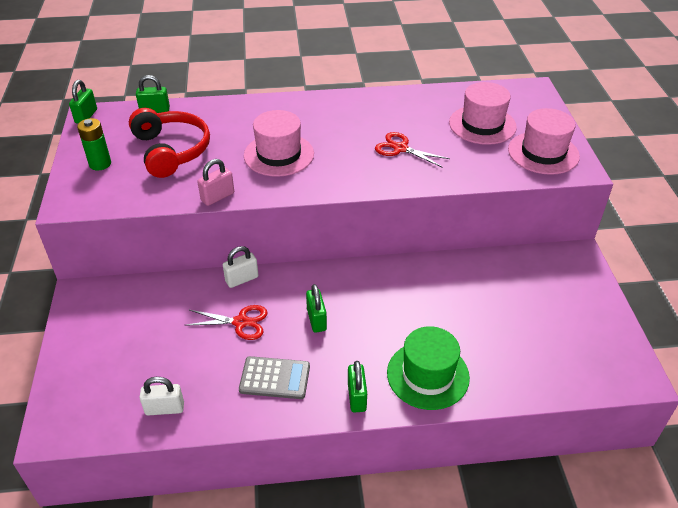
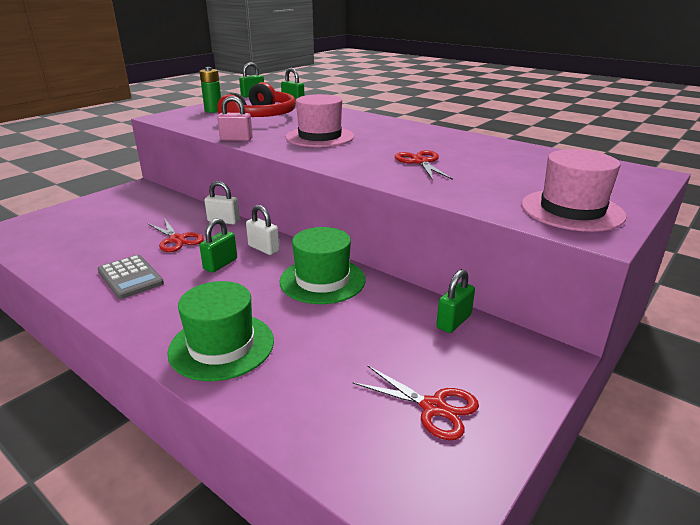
camera: 45 degrees right, 15 degrees down
(164, 408) = (53, 253): white padlock -> white padlock (263, 248)
(356, 397) = (148, 322): green padlock -> green padlock (453, 321)
(403, 284) = (322, 280): none -> green hat
(482, 125) = (535, 175): pink hat -> none
(572, 325) = (433, 408): none -> red scissors

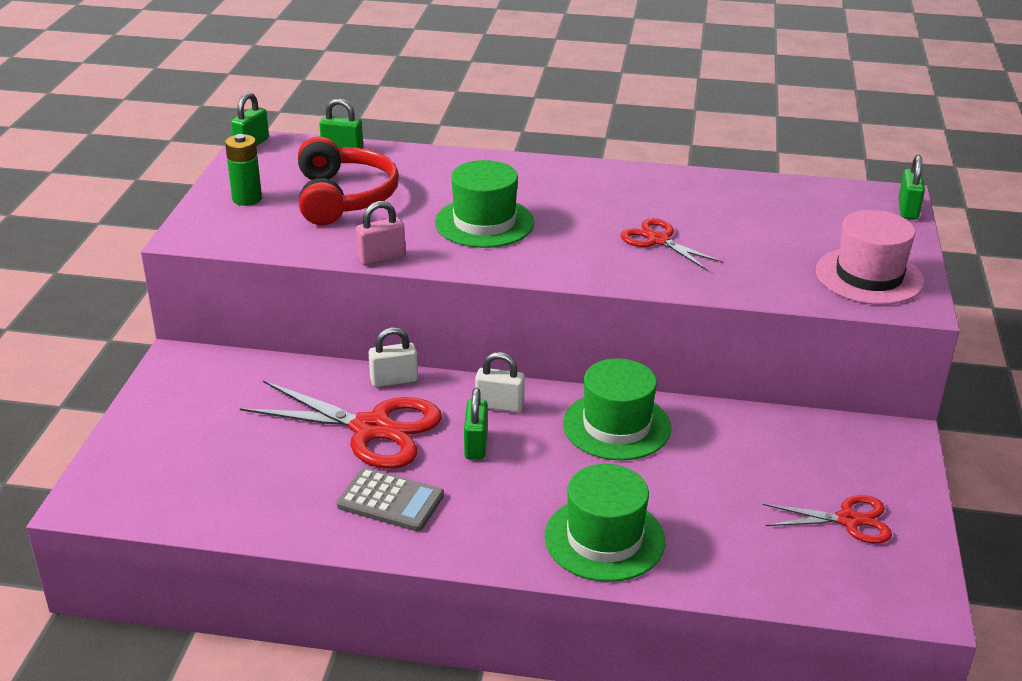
camera: 30 degrees left, 5 degrees up
(177, 240) = (372, 429): red scissors -> red scissors, size x1.75
(320, 137) = (484, 223): pink hat -> green hat
(453, 321) = (791, 429): green padlock -> green padlock (908, 210)

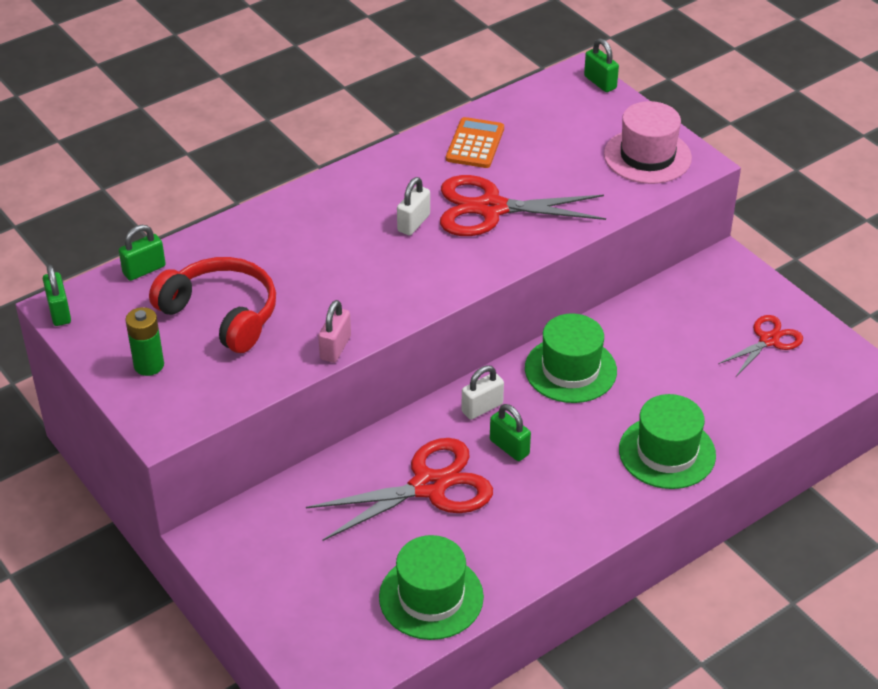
camera: 45 degrees left, 10 degrees up
(390, 500) = (516, 525): grey calculator -> none
(394, 380) = (387, 440): white padlock -> white padlock (413, 223)
(484, 223) = (358, 269): green hat -> green hat (431, 597)
(658, 240) = (490, 208): red scissors -> red scissors, size x1.75
(718, 196) = (475, 144): none -> orange calculator

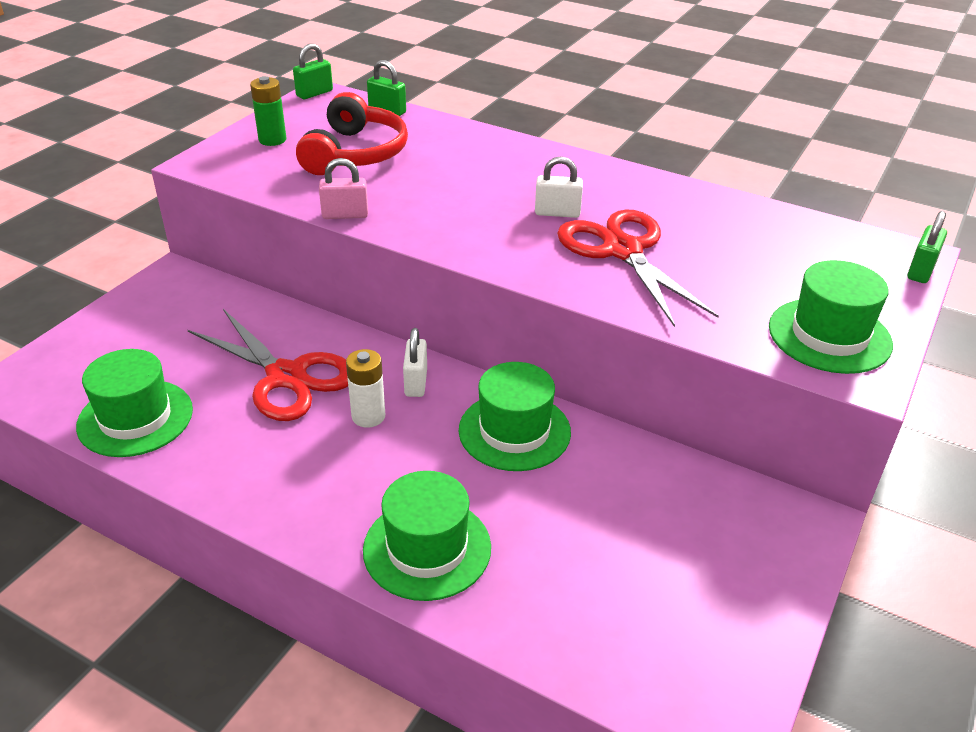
camera: 65 degrees right, 5 degrees down
(475, 144) = (716, 218): orange calculator -> none
(482, 408) = (416, 382): white padlock -> white padlock turned 60 degrees clockwise
(509, 447) = (368, 416): green padlock -> white battery
(647, 156) = (829, 335): pink hat -> green hat
(769, 340) = (698, 603): red scissors -> none

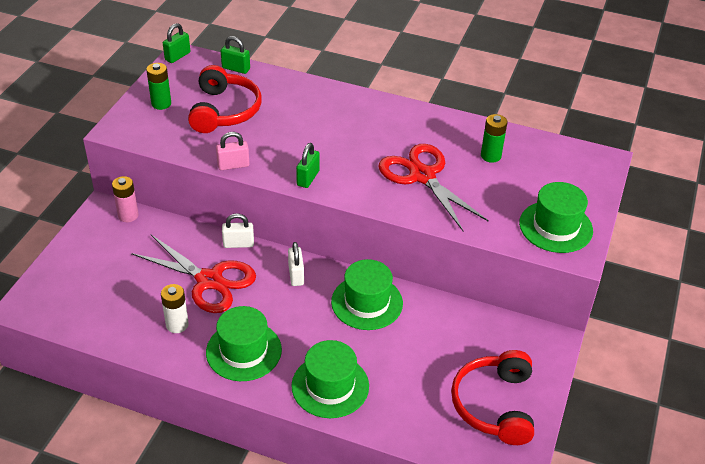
camera: 10 degrees left, 5 degrees up
(135, 418) = (118, 322): green hat -> green hat (244, 351)
(203, 285) = (128, 215): none -> pink battery
(368, 416) = (271, 303): white battery -> white battery (177, 325)
(557, 213) = (374, 149): white padlock -> white padlock (238, 244)
(699, 614) = (494, 405): none -> red headphones
(733, 235) = (490, 156): none -> green battery
(920, 271) = (608, 172): green padlock -> green padlock (308, 178)

